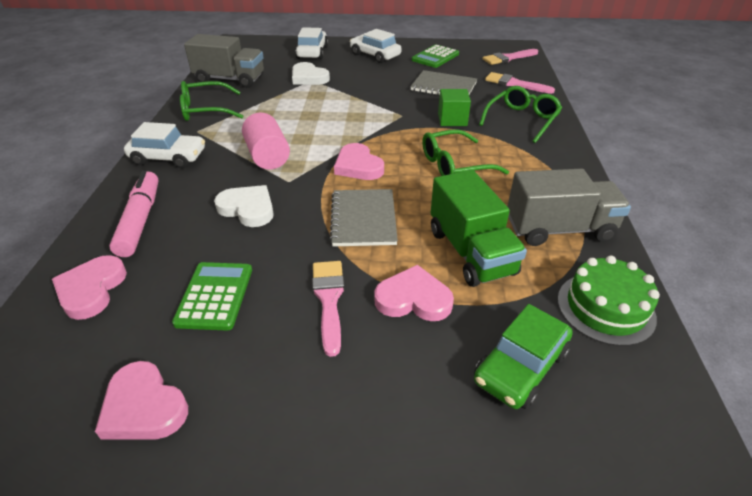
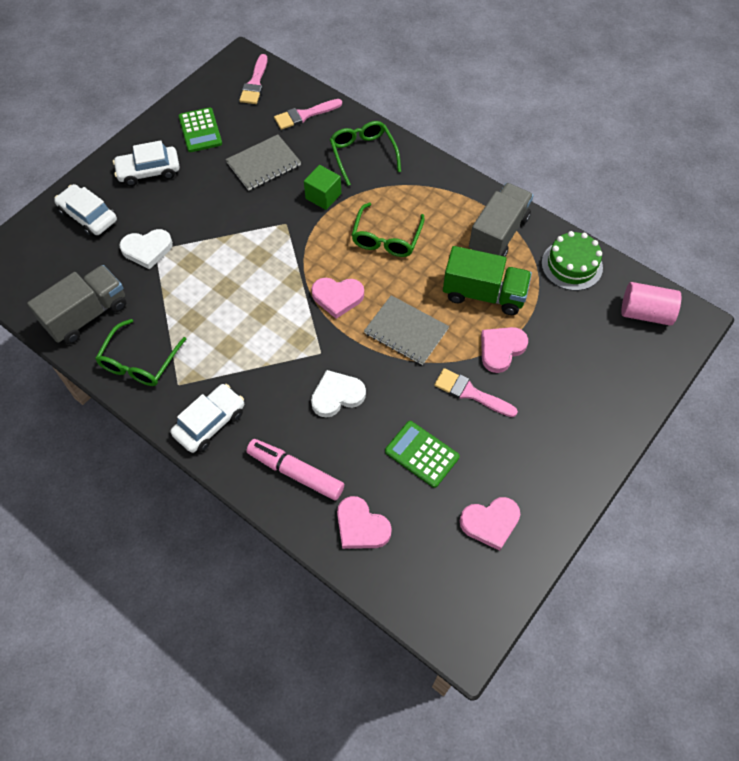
camera: 55 degrees left, 20 degrees up
(267, 156) = (271, 350): pink cylinder -> pink cylinder (645, 313)
(520, 366) = (581, 333): green car -> none

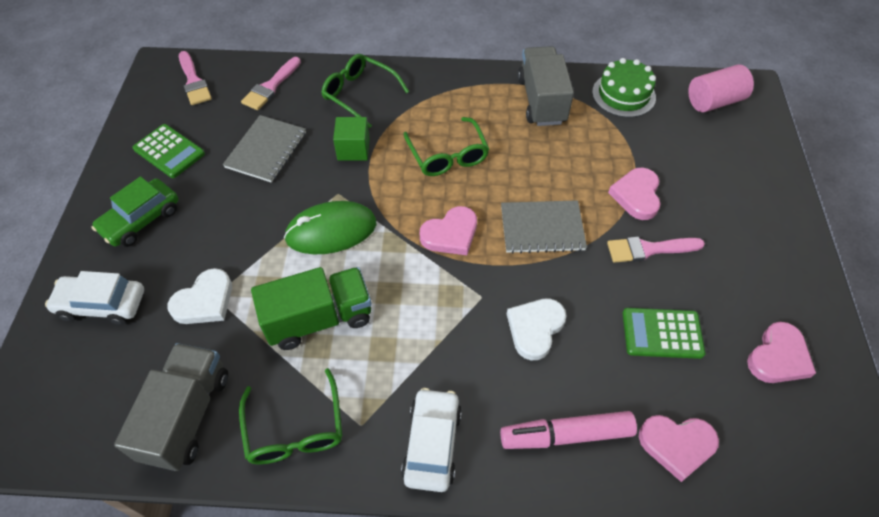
camera: 35 degrees left, 5 degrees down
(149, 171) = (141, 220): white car -> green car
(260, 248) = (331, 231): none -> green mouse
(484, 294) = (577, 157): green truck -> green truck (319, 318)

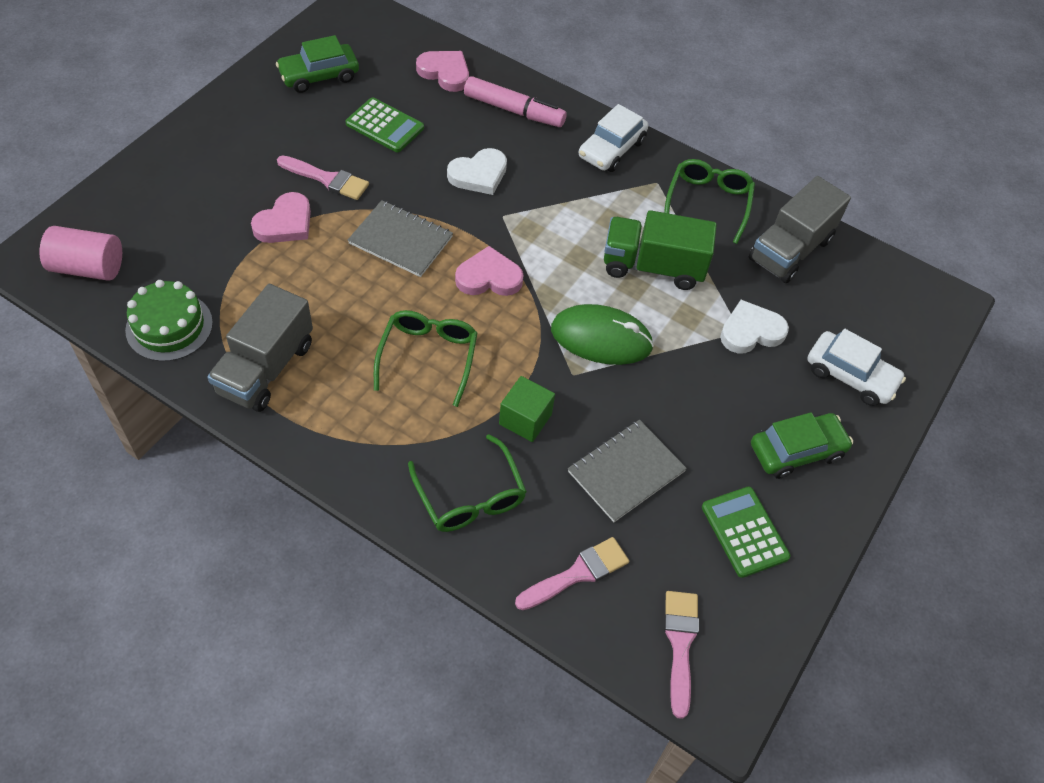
camera: 155 degrees left, 0 degrees up
(778, 357) = (319, 76): pink heart -> green car

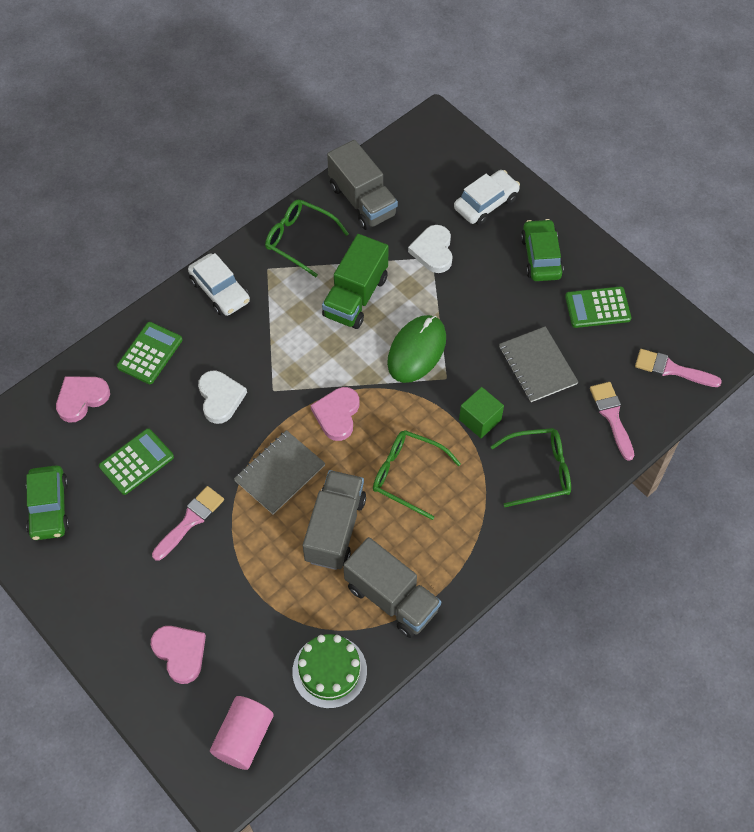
camera: 70 degrees left, 5 degrees up
(285, 223) = (234, 563): pink heart -> pink heart (180, 653)
(343, 301) = (335, 529): none -> grey truck
(514, 110) = (150, 353): pink marker -> green calculator

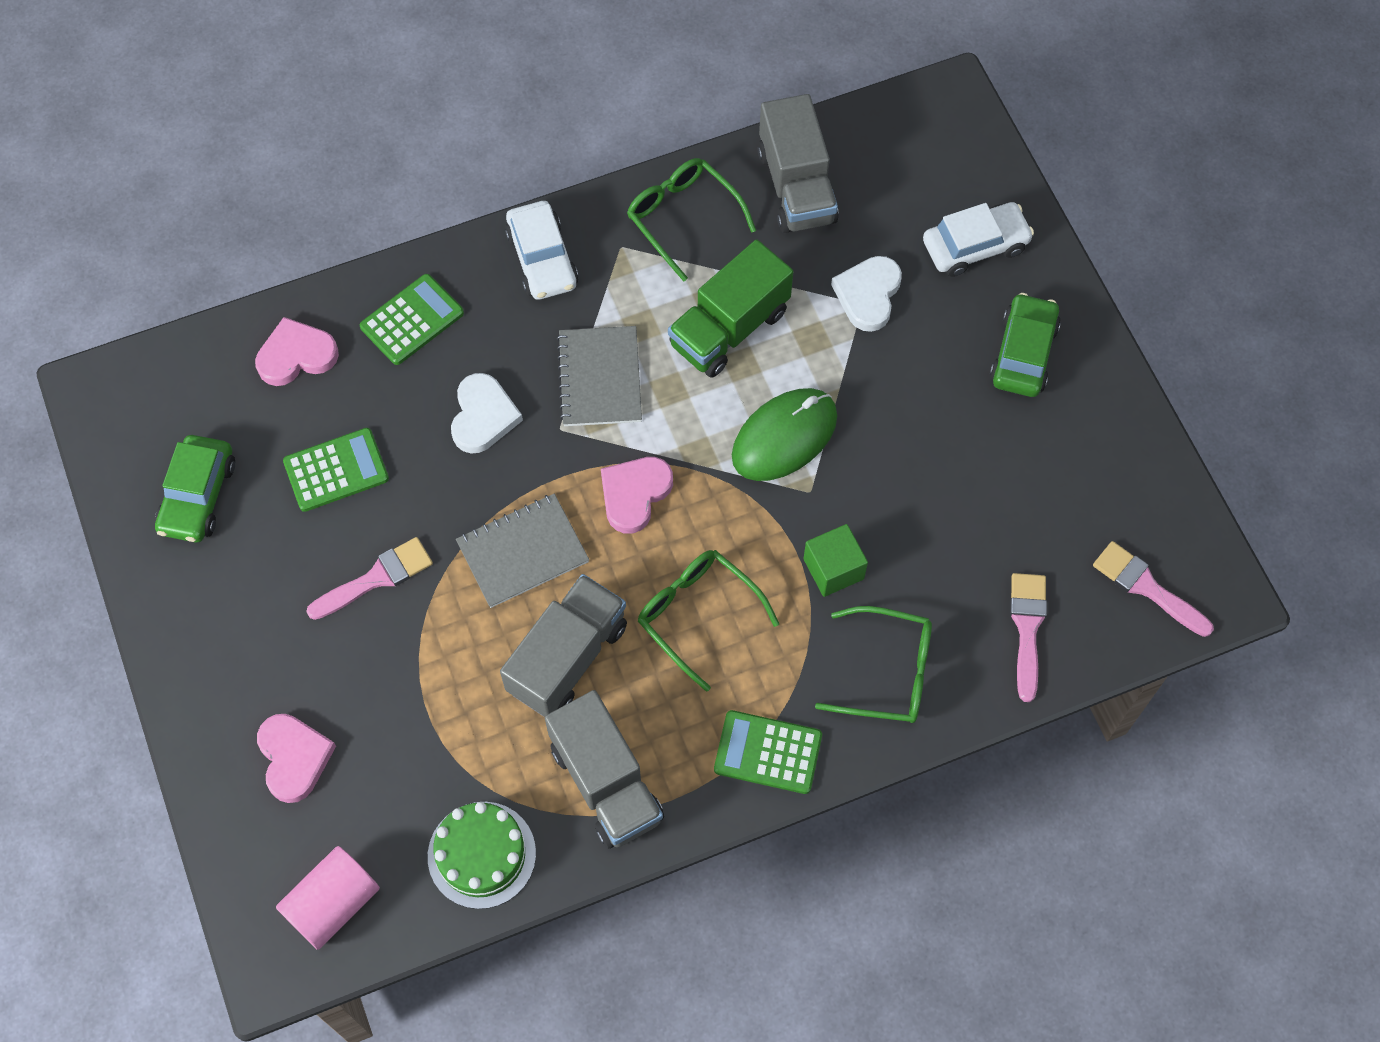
camera: 20 degrees right, 5 degrees up
(537, 365) = (950, 516): grey notebook -> grey notebook (600, 378)
(597, 308) = (1075, 458): green calculator -> green calculator (768, 752)

